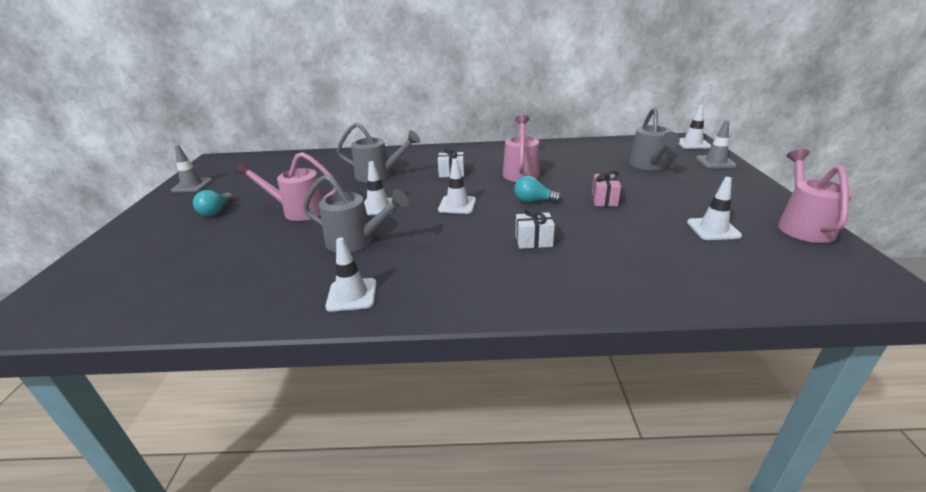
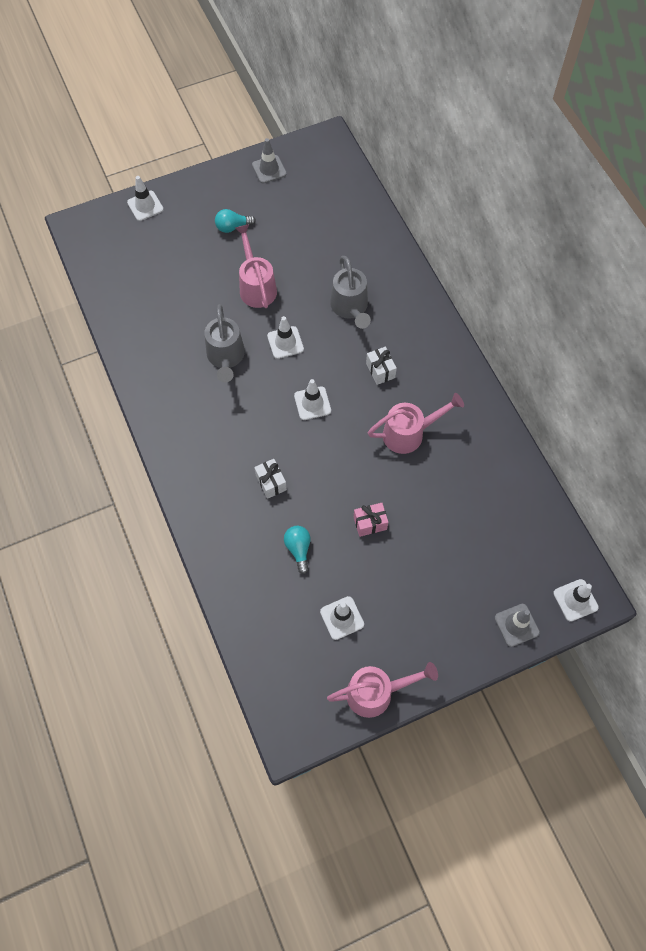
camera: 65 degrees right, 35 degrees up
(352, 295) = (161, 392): white traffic cone -> white traffic cone (145, 206)
(533, 201) = (344, 463): turquoise light bulb -> turquoise light bulb (298, 549)
(649, 165) = (477, 556): grey watering can -> none

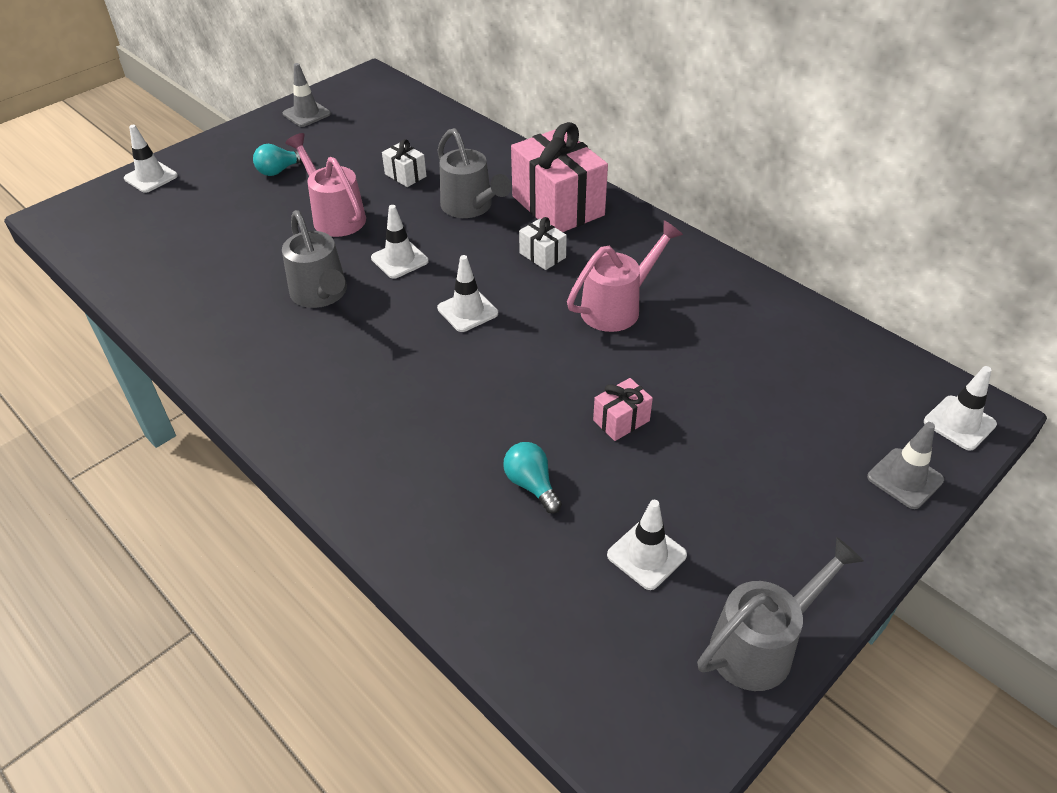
camera: 20 degrees left, 20 degrees down
(271, 482) = (449, 415): white gift -> white gift (405, 175)
(376, 692) = (761, 645): pink watering can -> grey watering can
(411, 326) = (558, 206): none -> pink gift

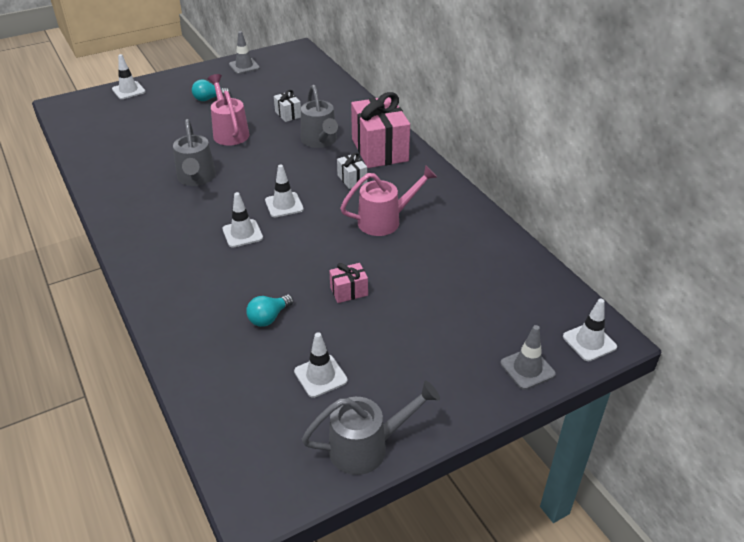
camera: 15 degrees right, 5 degrees down
(399, 260) = (257, 166): white traffic cone -> white traffic cone (242, 233)
(531, 485) = (269, 318): turquoise light bulb -> turquoise light bulb turned 120 degrees counterclockwise

